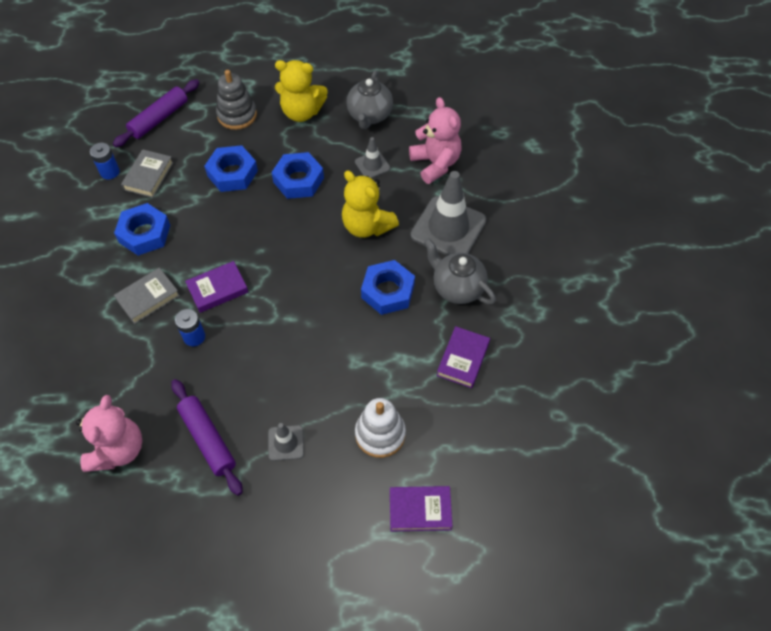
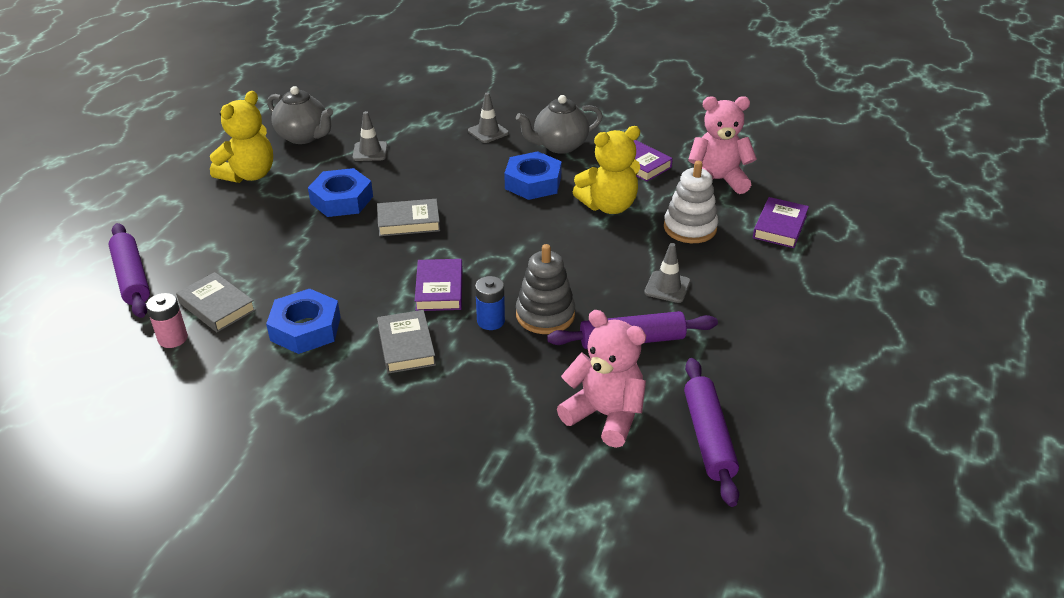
camera: 65 degrees left, 20 degrees down
(110, 172) = (173, 338): blue battery -> pink battery
(116, 528) = (708, 437): none -> purple rolling pin
(232, 173) = (284, 241): blue nut -> none
(237, 115) = (199, 218): grey stacking toy -> grey stacking toy (545, 315)
(291, 233) = (408, 222): none -> grey book
(367, 226) = (444, 174): yellow teddy bear -> yellow teddy bear (608, 206)
(435, 164) = (406, 118): pink teddy bear -> pink teddy bear (717, 181)
(448, 228) = (488, 132): grey traffic cone -> grey traffic cone, size x0.49

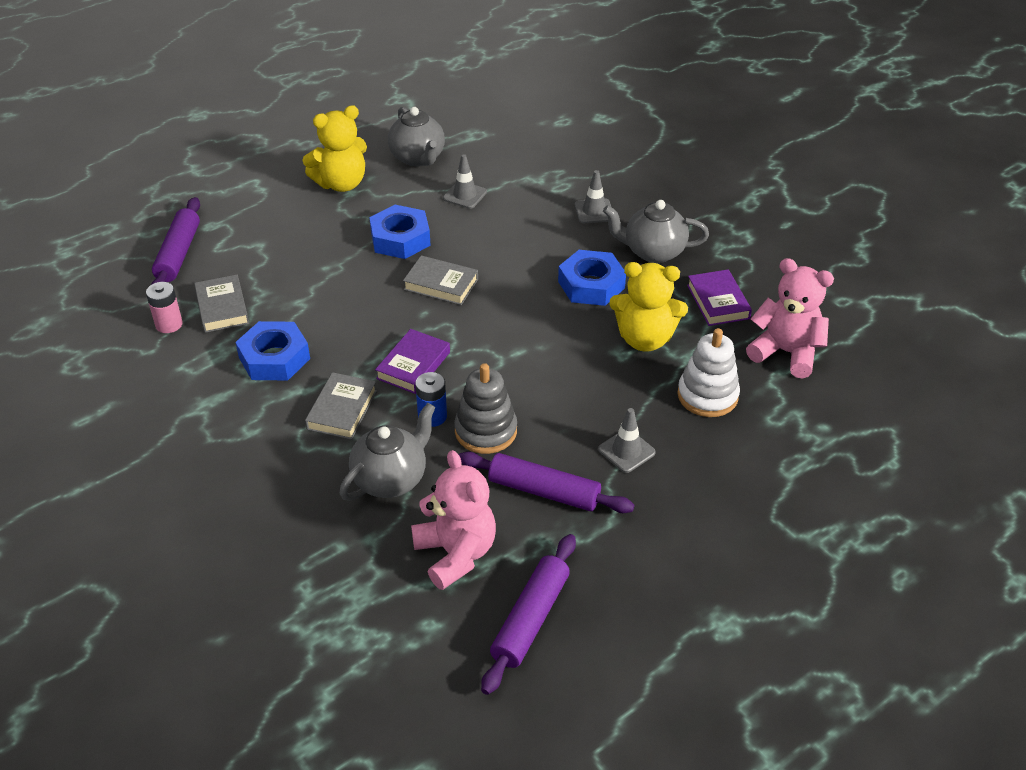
camera: 30 degrees right, 5 degrees up
(498, 382) = (391, 479): none -> grey teapot
(780, 226) = (807, 432): purple book -> none

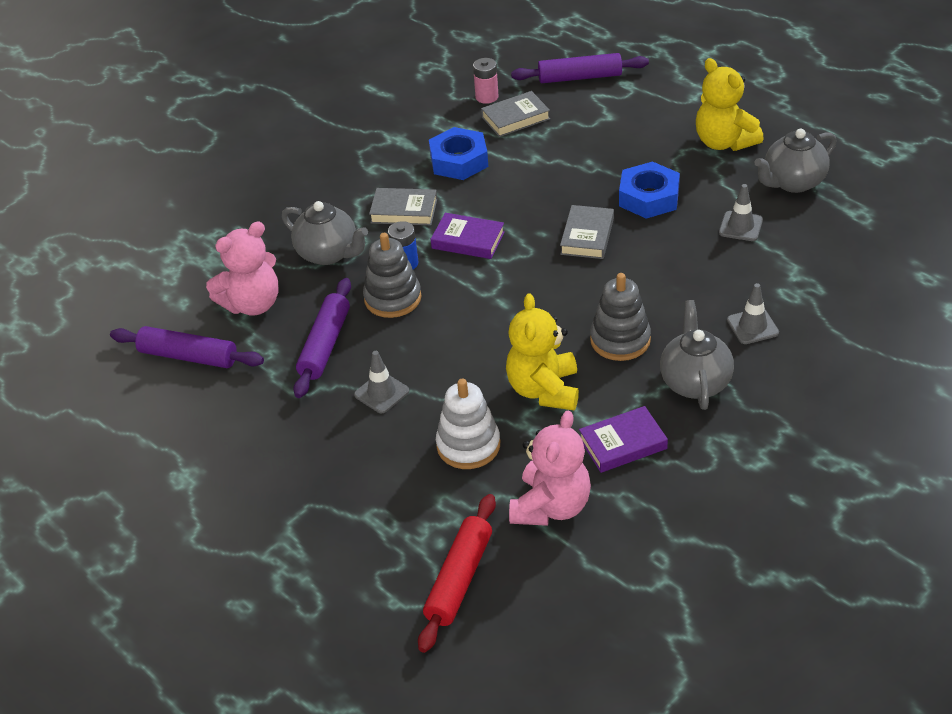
camera: 85 degrees right, 0 degrees up
(591, 285) = (620, 340): blue nut -> grey stacking toy
(865, 418) = (459, 579): none -> red rolling pin

